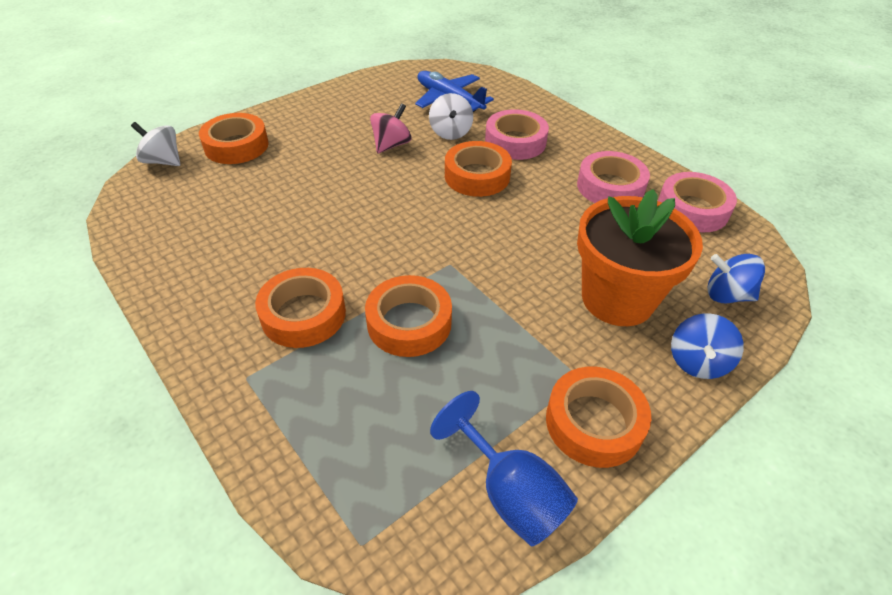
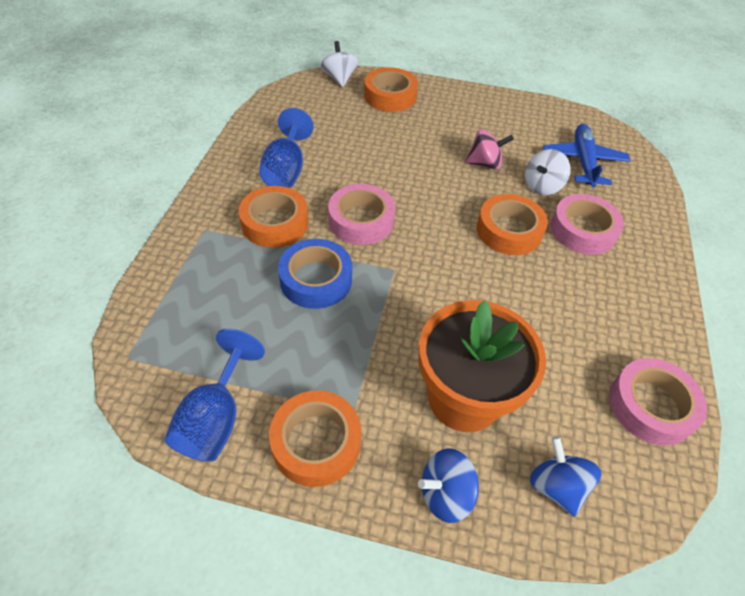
camera: 50 degrees right, 5 degrees up
(240, 267) = (286, 170): none -> blue goblet
(409, 323) = (316, 279): orange tape -> blue tape
(610, 187) = (604, 325): pink tape -> pink tape (361, 220)

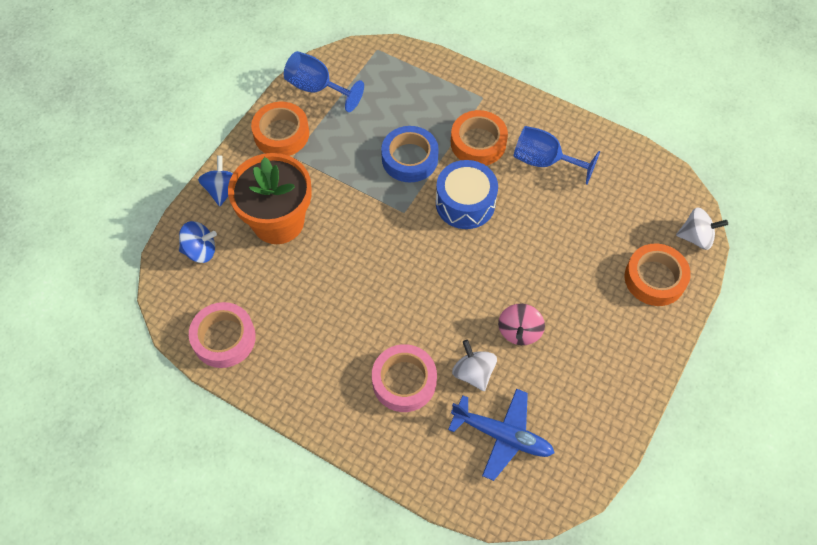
camera: 110 degrees right, 10 degrees up
(361, 220) = (465, 203): pink tape -> blue drum
(509, 230) = (421, 315): orange tape -> none

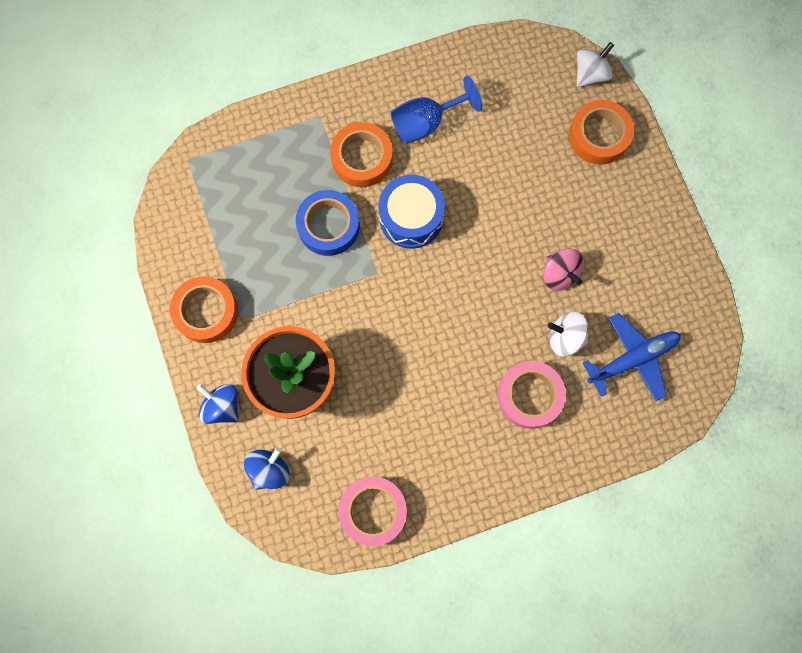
camera: 50 degrees left, 15 degrees up
(317, 88) = (184, 243): blue goblet -> none

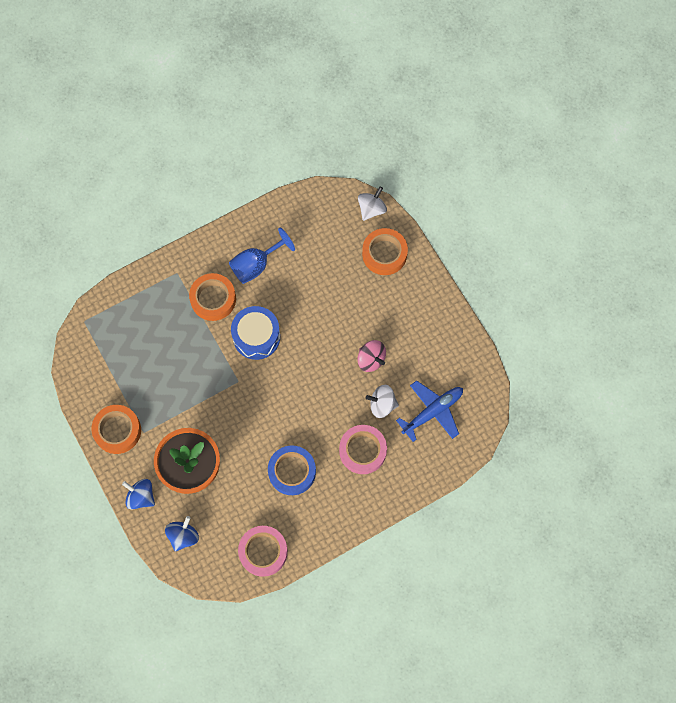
camera: 10 degrees left, 5 degrees down
(328, 226) = (197, 353): blue tape -> blue tape (292, 471)

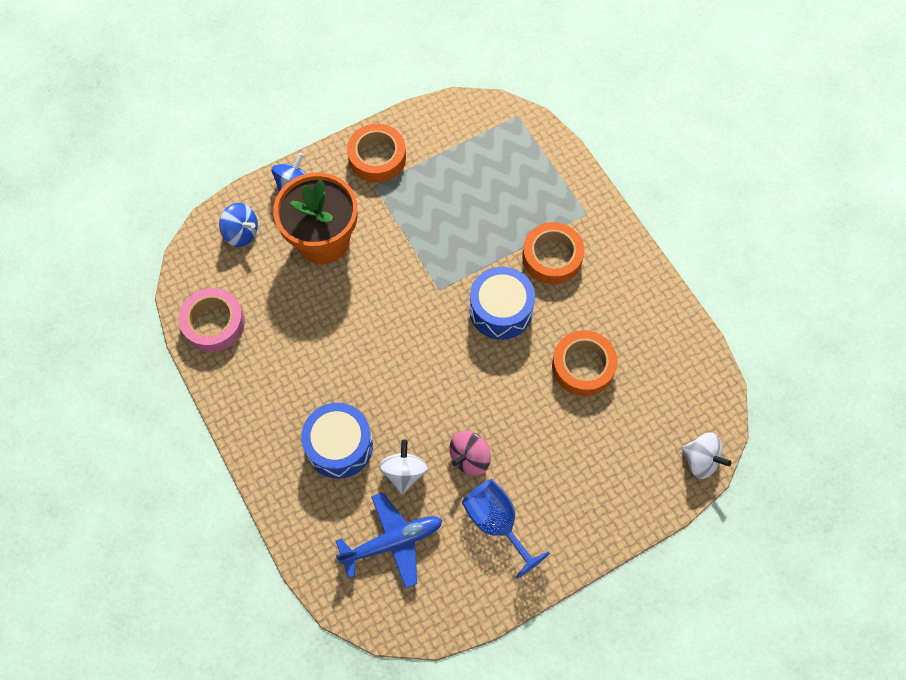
camera: 90 degrees right, 5 degrees down
(256, 265) = (603, 308): blue goblet -> blue goblet (497, 523)
(292, 471) = (315, 356): blue tape -> none
(362, 451) = (339, 446): pink tape -> blue drum
(384, 254) = (631, 478): orange tape -> orange tape (583, 366)
(432, 412) = (392, 542): blue plane -> blue plane turned 75 degrees counterclockwise

